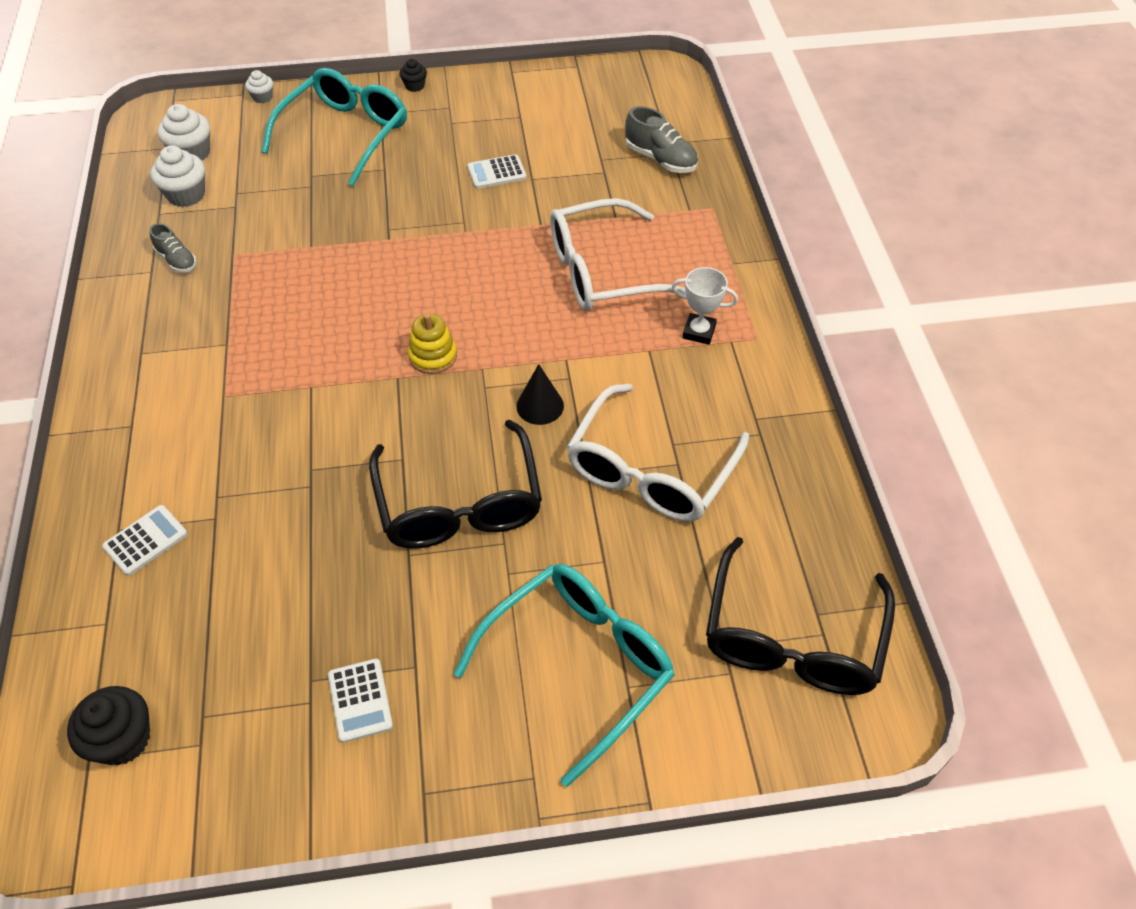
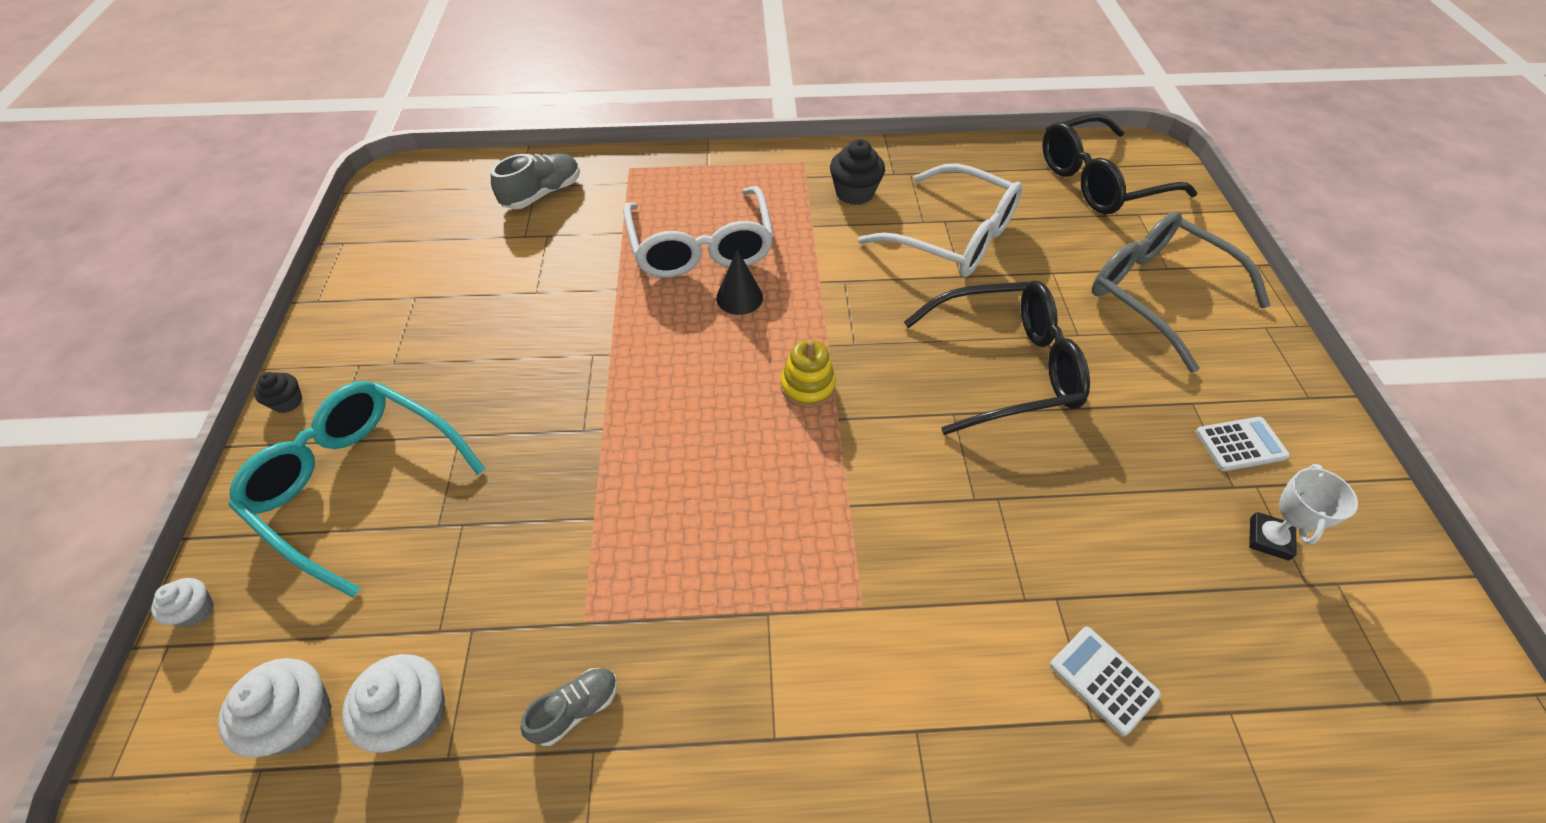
camera: 85 degrees left, 0 degrees up
(123, 739) = (1364, 666): black cupcake -> black cupcake (854, 193)
(497, 172) = (513, 322): white calculator -> none
(540, 406) = (880, 303): black cone -> black cone (739, 297)
(578, 665) = (1157, 294): turquoise glasses -> grey glasses
(699, 332) = (792, 193): white trophy -> white trophy (1269, 539)
(792, 637) = (1100, 181): black glasses -> black glasses turned 135 degrees clockwise

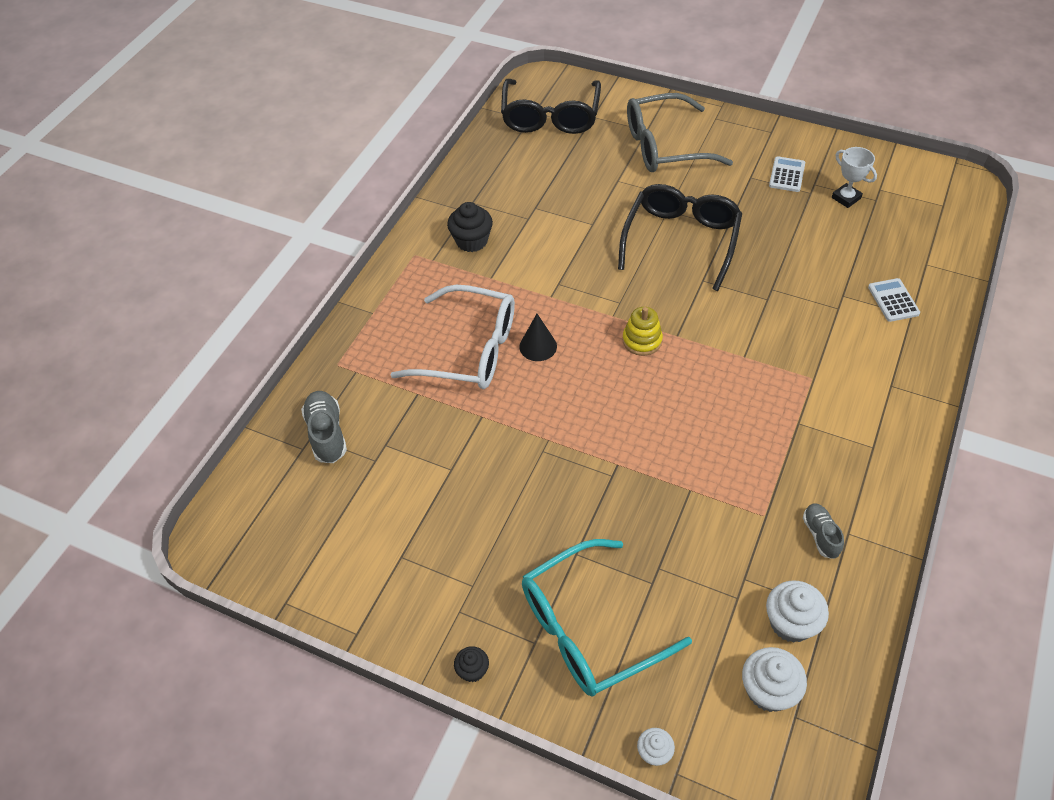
camera: 60 degrees left, 0 degrees up
(953, 237) = (554, 211): white glasses -> none
(1103, 680) = (893, 300): white calculator -> white calculator turned 90 degrees clockwise

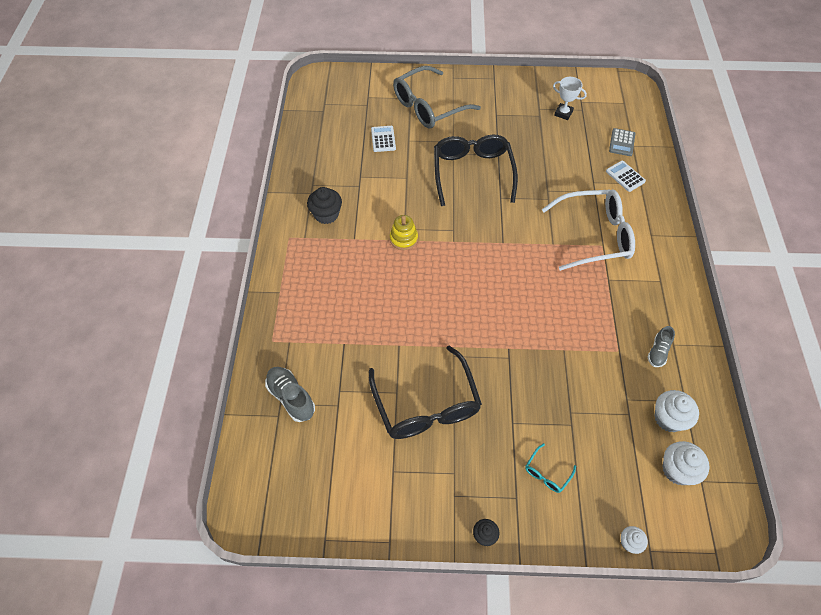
camera: 25 degrees left, 5 degrees up
(469, 350) = (365, 298): white glasses -> white glasses (594, 235)
(538, 346) = (413, 280): black cone -> none
(550, 116) = (337, 104): black glasses -> black glasses (426, 404)
(589, 628) = (547, 473): turquoise glasses -> turquoise glasses, size x0.41
(642, 340) = (481, 253): yellow stacking toy -> yellow stacking toy (403, 239)
(787, 175) = (518, 107): white calculator -> white calculator (383, 139)
(820, 535) = (658, 352): grey shoe -> grey shoe turned 120 degrees counterclockwise
(912, 256) = (622, 142): none -> grey calculator

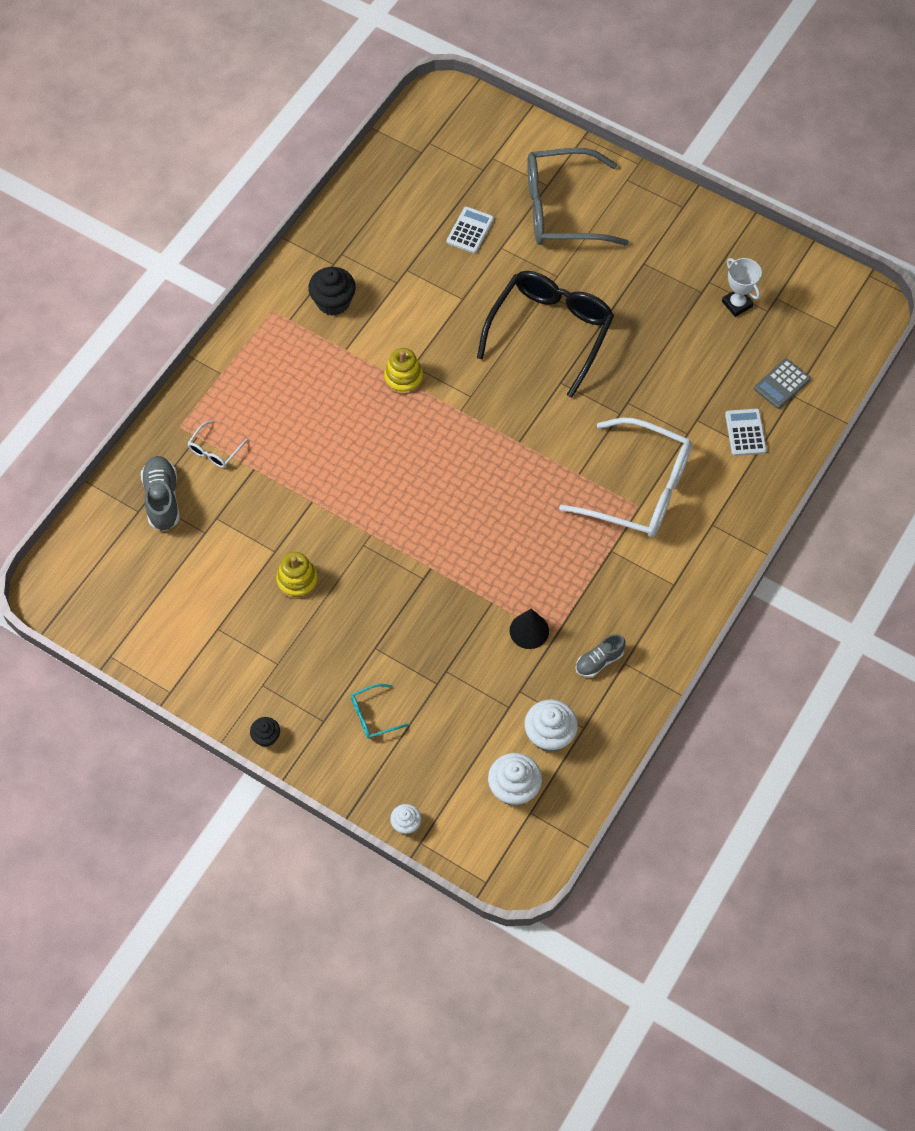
camera: 30 degrees right, 5 degrees up
(308, 345) = (215, 450): none -> white glasses
(426, 404) = (297, 580): black glasses -> yellow stacking toy
(601, 356) = (529, 630): none -> black cone

